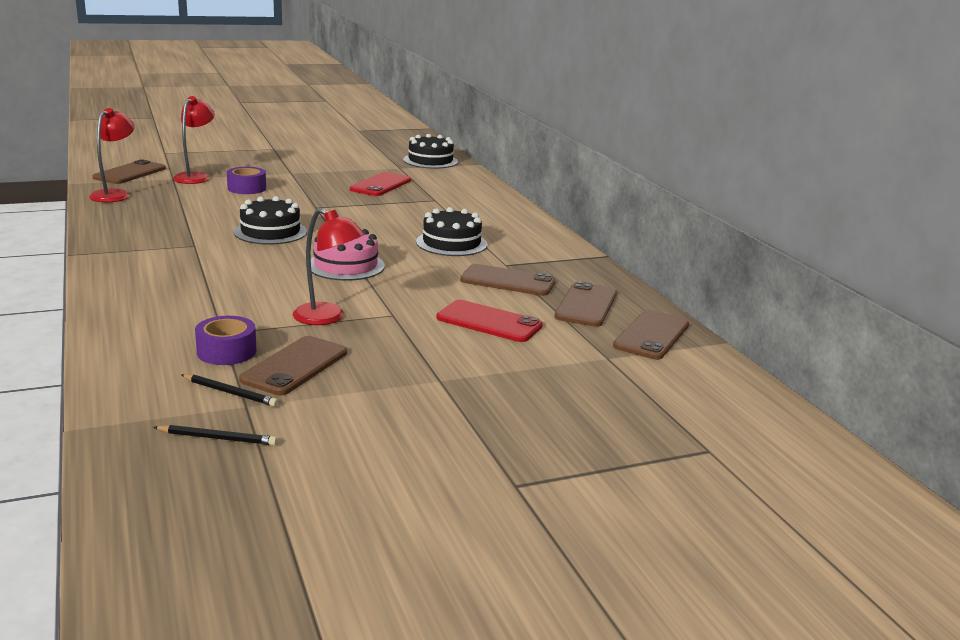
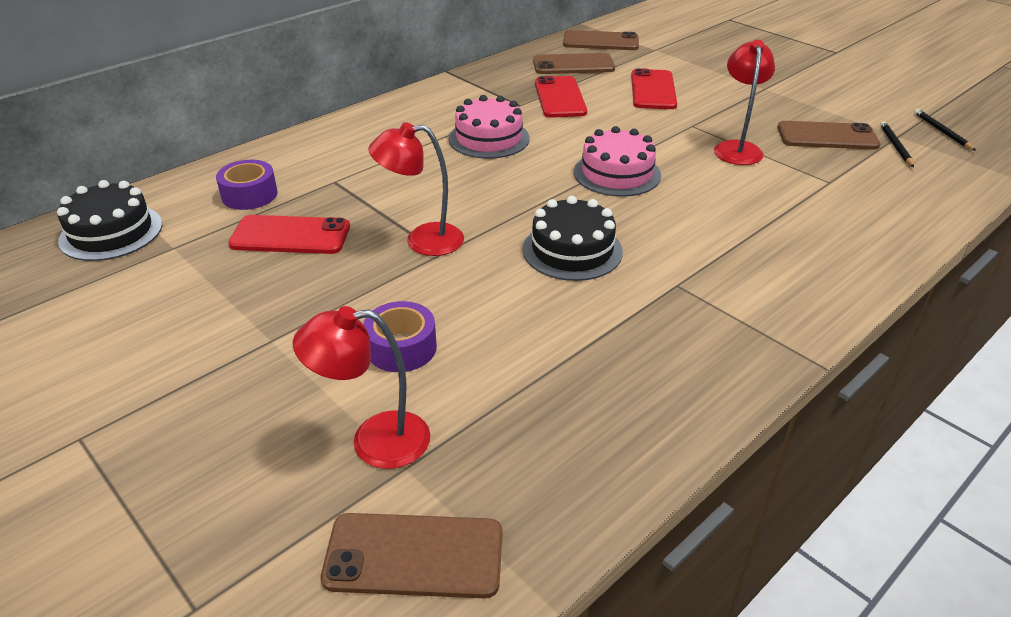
camera: 110 degrees left, 15 degrees up
(115, 194) = (562, 485): red lamp -> red lamp (422, 240)
(226, 351) = (852, 168): purple tape -> purple tape (249, 195)
(451, 243) = (489, 138): black cake -> pink cake
(507, 281) = (560, 97): brown phone -> red phone

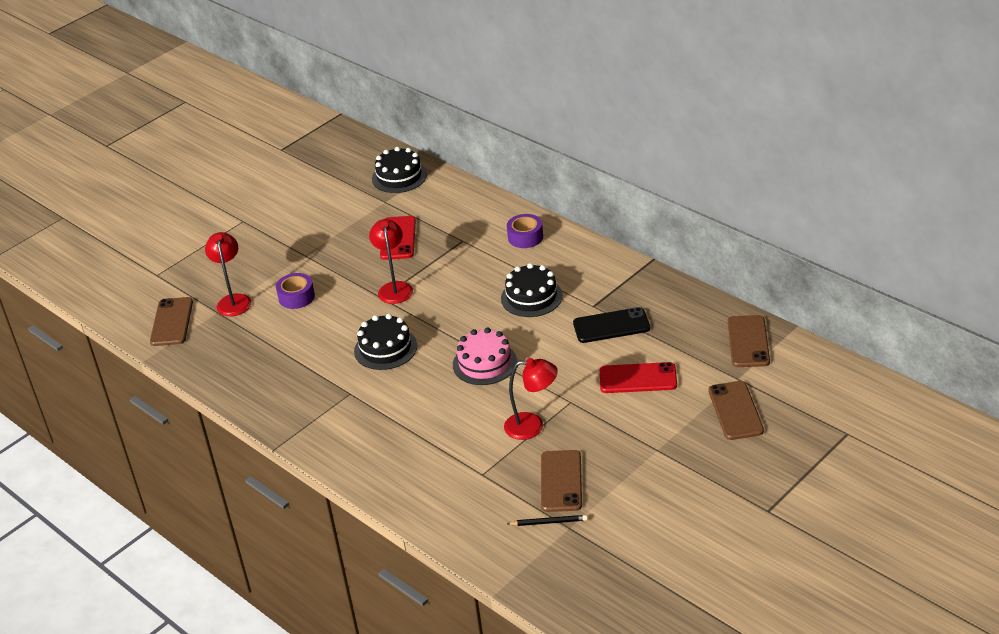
camera: 90 degrees right, 0 degrees up
(249, 195) = (443, 212): purple tape -> purple tape (525, 237)
(489, 138) = (531, 297): pink cake -> black cake
(560, 97) = (611, 326): red phone -> black phone
(573, 65) = (684, 328): brown phone -> brown phone (735, 411)
(942, 132) = (582, 559): black pencil -> none

